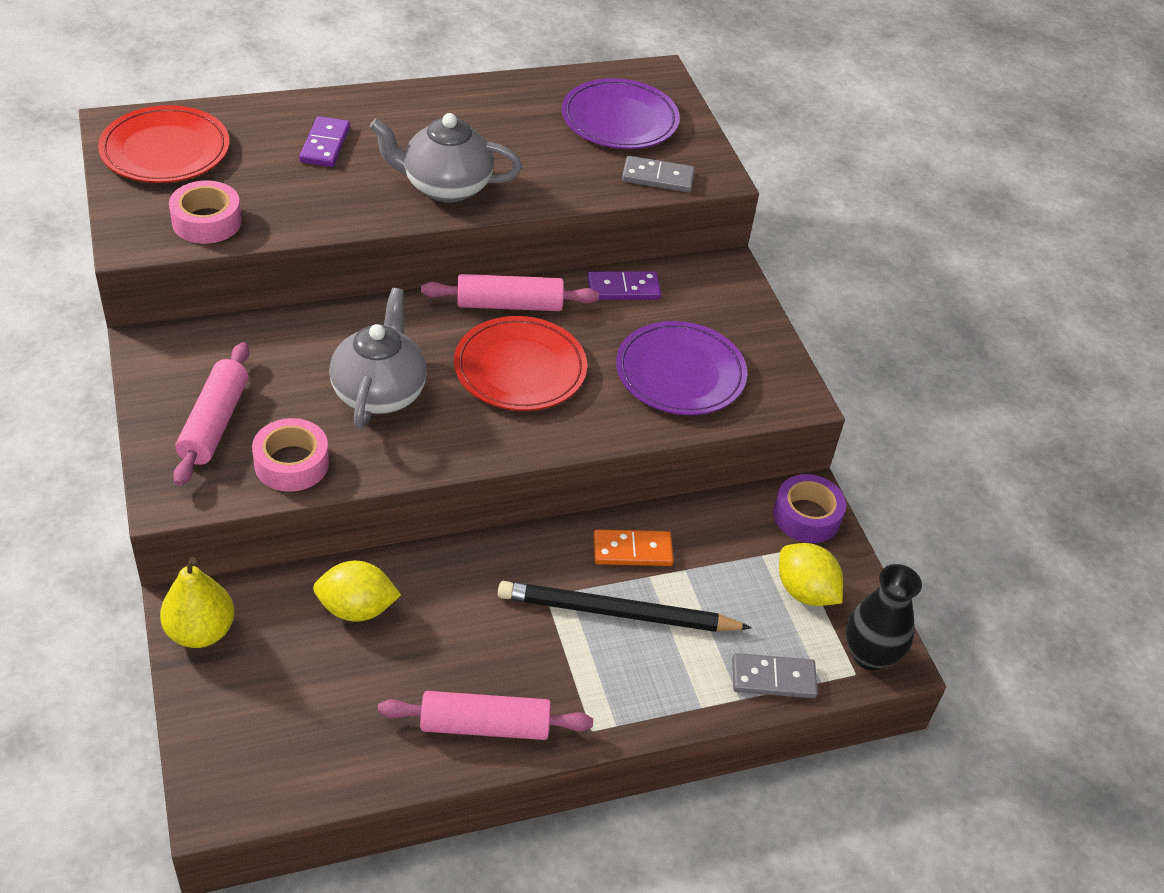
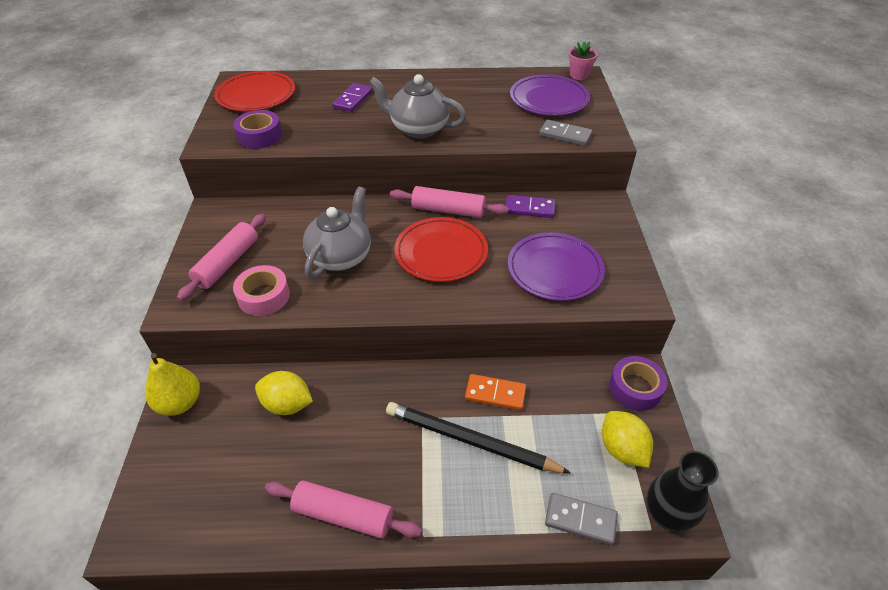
camera: 20 degrees right, 0 degrees up
(207, 221) = (260, 136): pink tape -> purple tape
(652, 74) = (579, 75): none -> pink flower pot

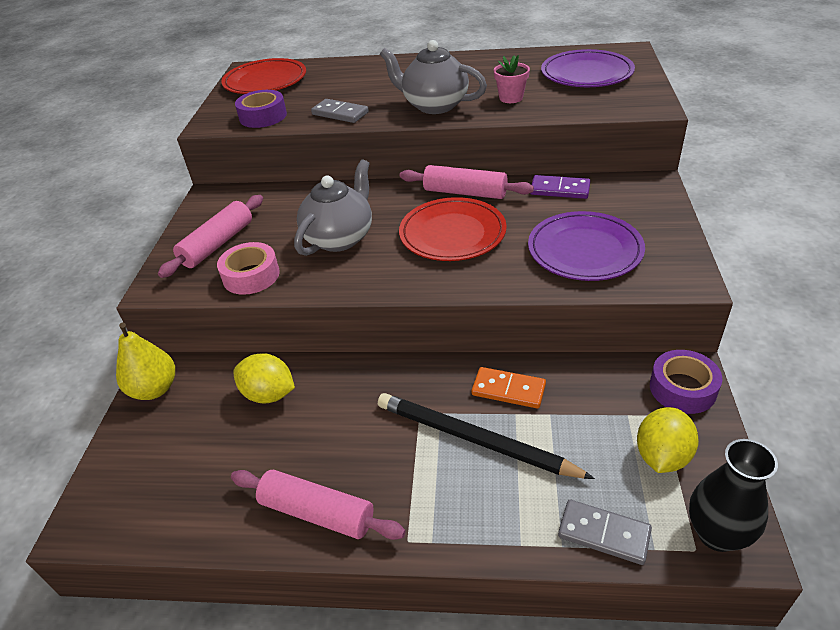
camera: 10 degrees right, 5 degrees down
(352, 99) = (366, 81): purple domino -> none
(565, 135) = (602, 106): grey domino -> grey domino (340, 113)
(579, 75) = (624, 50): pink flower pot -> pink flower pot (511, 98)
(622, 449) = (662, 456): yellow lemon -> yellow lemon turned 45 degrees clockwise

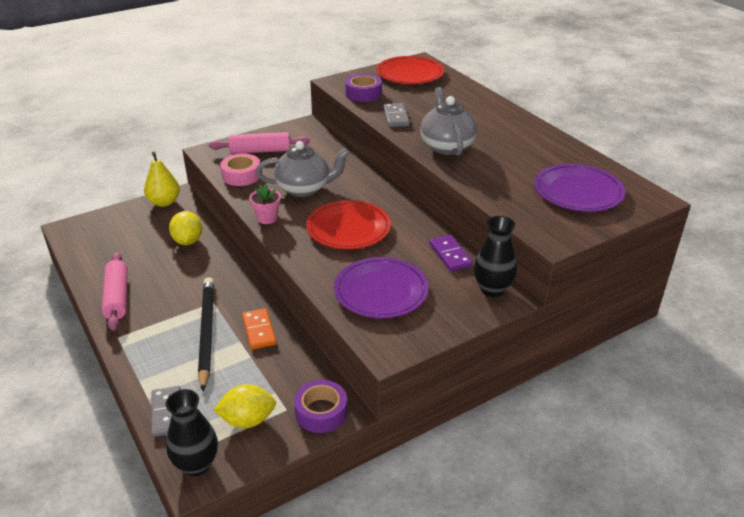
camera: 50 degrees right, 5 degrees down
(465, 192) = (403, 215): pink rolling pin -> none
(511, 98) = (494, 172): pink flower pot -> pink flower pot (267, 218)
(634, 186) = (492, 289): none -> black vase

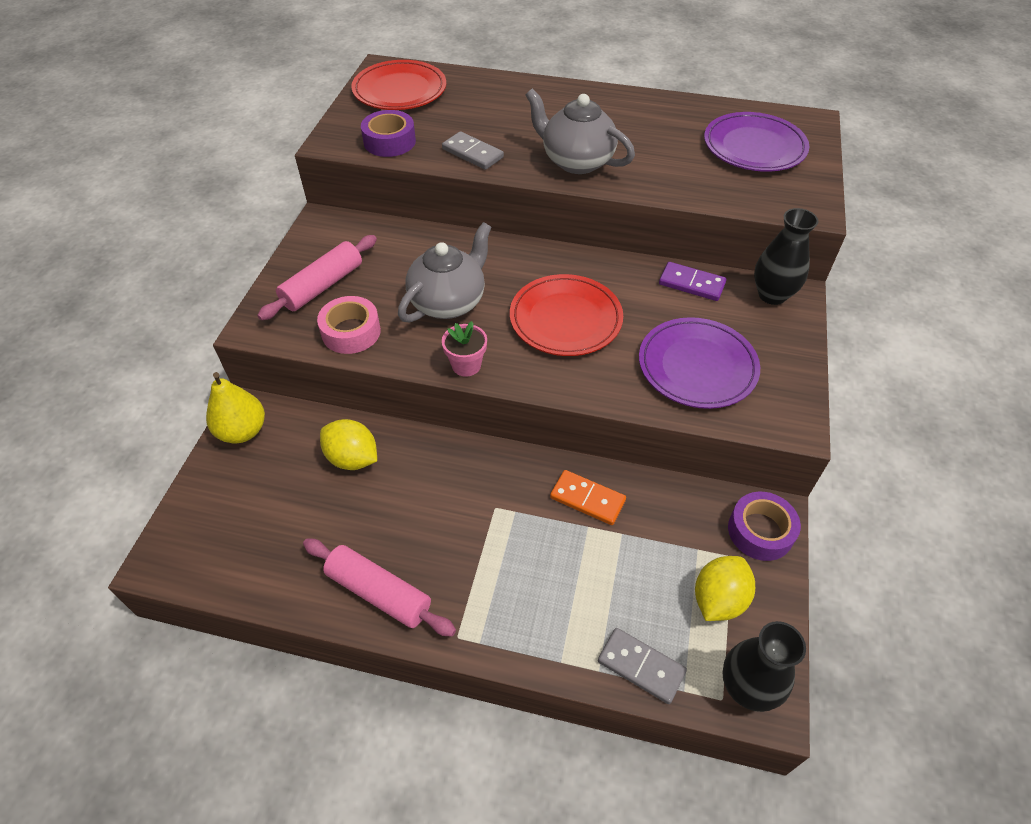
camera: 45 degrees left, 15 degrees up
(206, 333) = (542, 546): black pencil -> none

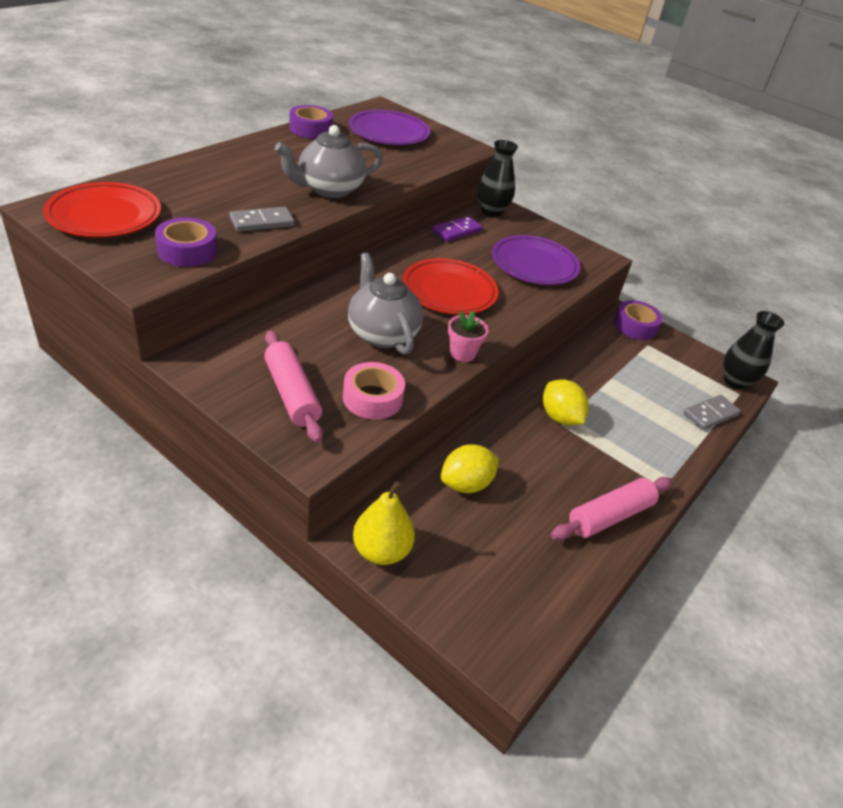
camera: 70 degrees left, 10 degrees down
(587, 499) = (576, 379): orange domino -> none
(682, 106) = (311, 129): none -> purple tape
(718, 599) = (675, 364): yellow lemon -> yellow lemon (560, 417)

